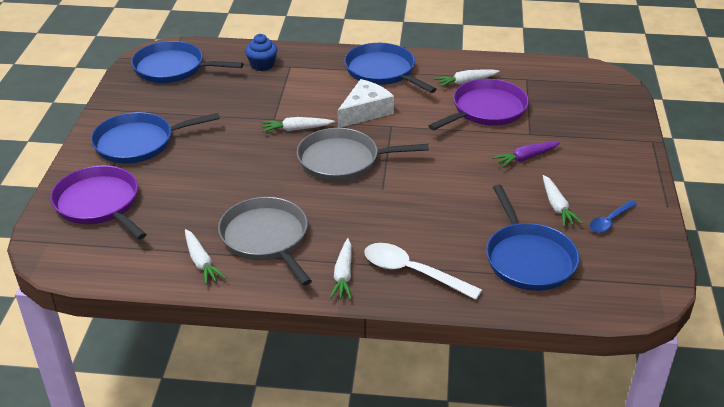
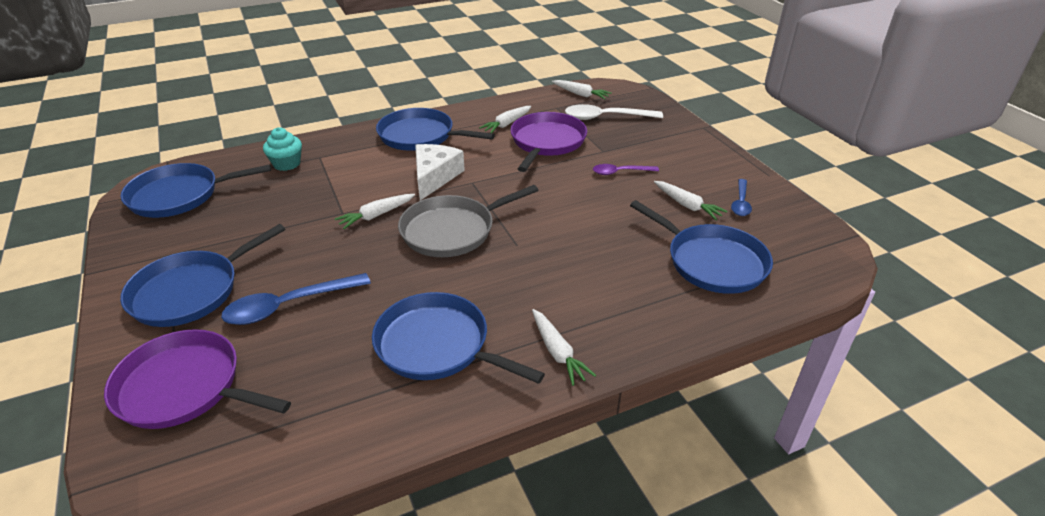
camera: 30 degrees left, 0 degrees up
(191, 175) = (288, 306): none -> blue spoon
(201, 262) = (380, 407): white carrot -> white carrot (580, 94)
(262, 65) = (287, 164): blue cupcake -> turquoise cupcake
(266, 238) = (438, 345): grey pan -> blue pan
(412, 272) = (623, 319): white spoon -> white spoon (606, 117)
(526, 158) = (620, 172): purple carrot -> purple spoon

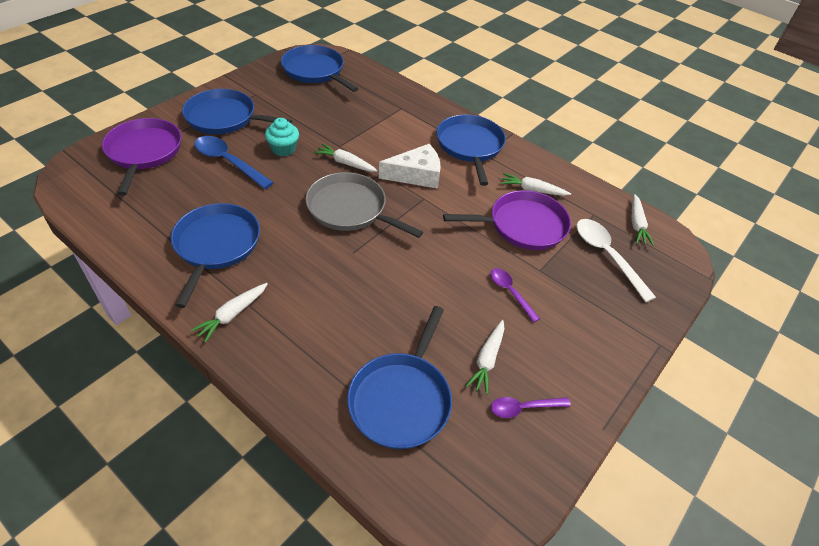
camera: 60 degrees right, 10 degrees up
(287, 164) = (381, 97): turquoise cupcake -> turquoise cupcake (283, 149)
(740, 203) = (523, 408): blue spoon -> purple spoon

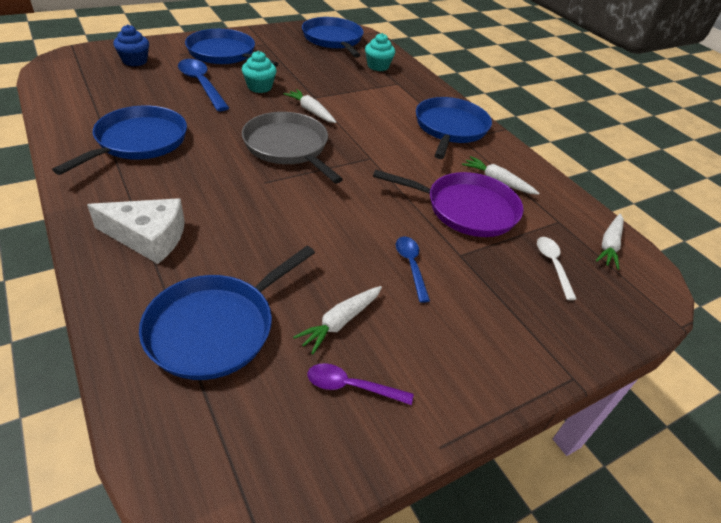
camera: 20 degrees right, 5 degrees down
(144, 152) = (135, 61): purple pan -> blue cupcake
(232, 314) = (107, 199): white carrot -> none
(373, 93) = (378, 66): none -> turquoise cupcake
(416, 175) = (376, 137): white cheese -> white cheese (148, 237)
(510, 292) = (411, 266): purple spoon -> blue spoon
(607, 256) = (552, 265): white spoon -> white spoon, size x0.60

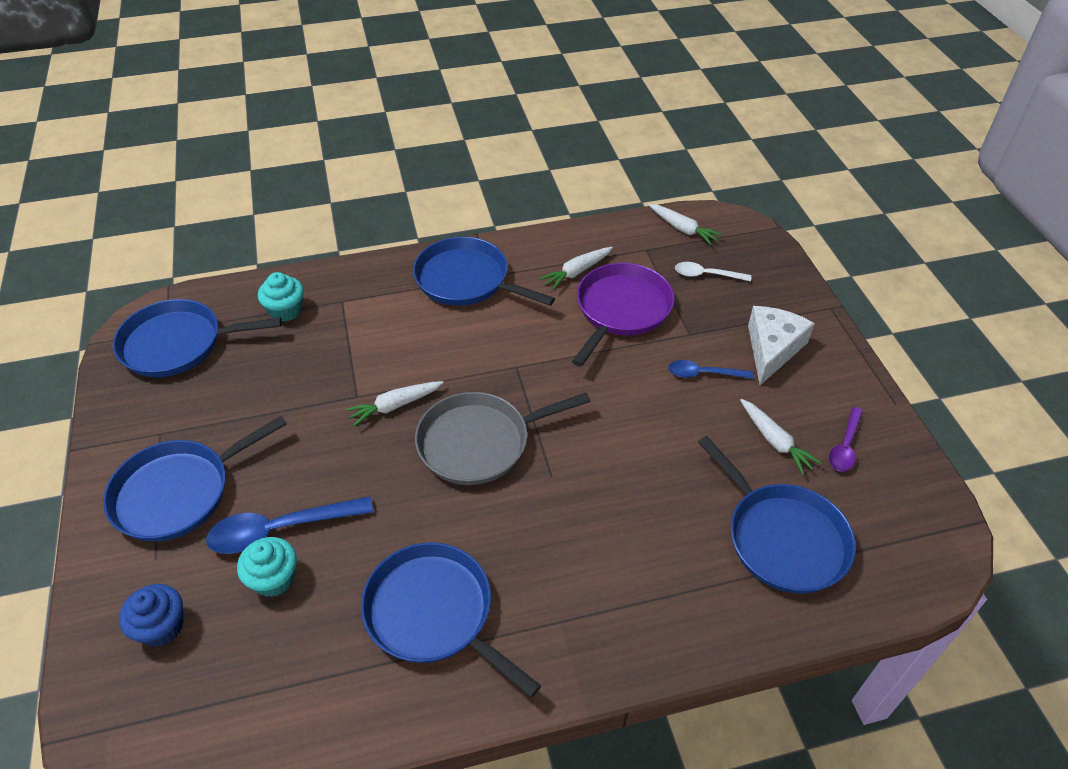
camera: 70 degrees left, 5 degrees up
(148, 237) = (645, 597): white cheese -> white cheese (772, 349)
(259, 87) = (310, 456): turquoise cupcake -> turquoise cupcake (274, 578)

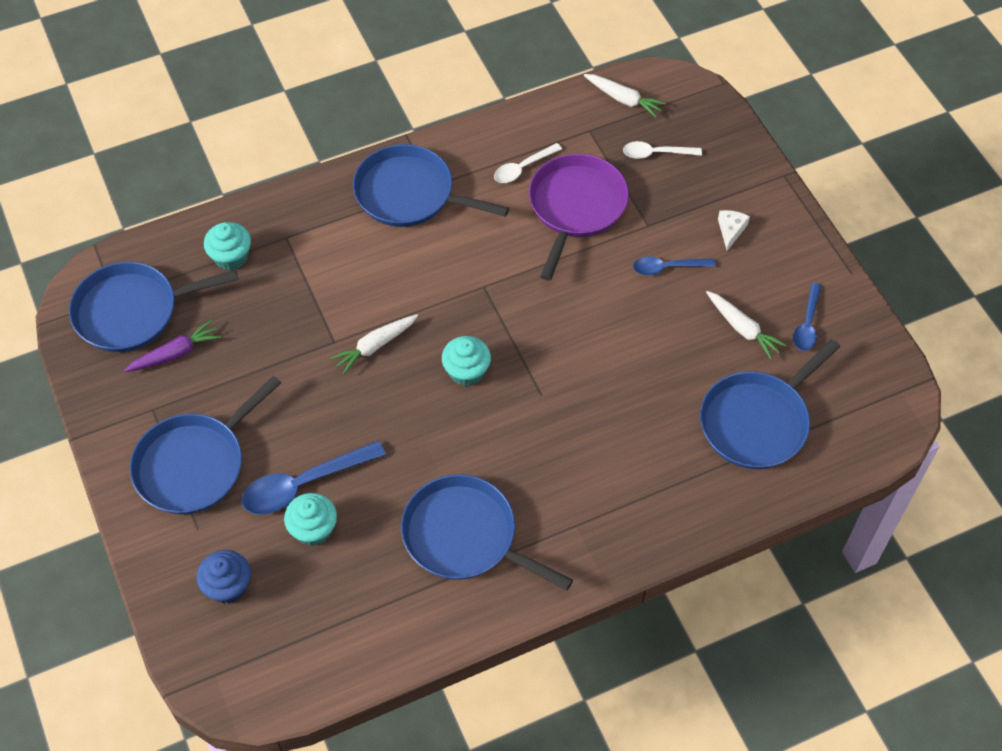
camera: 10 degrees left, 10 degrees up
(201, 386) = (175, 353): none -> purple carrot
(479, 442) = (466, 371): grey pan -> turquoise cupcake
(577, 272) = (522, 168): white carrot -> white spoon
(772, 349) = (731, 230): white cheese -> white cheese, size x0.50
(782, 538) = (757, 421): blue pan -> blue pan turned 90 degrees clockwise
(845, 446) = (807, 324): purple spoon -> blue spoon

